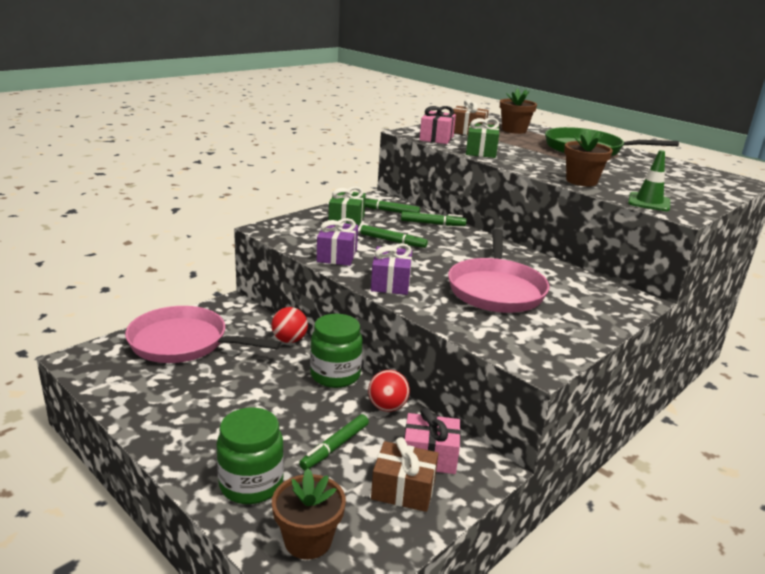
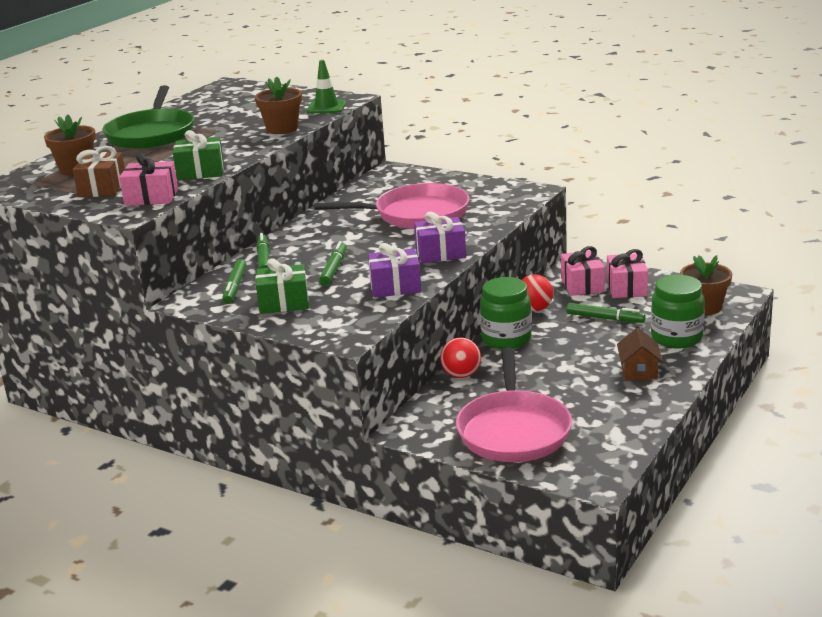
camera: 100 degrees left, 0 degrees up
(208, 433) = (639, 371): none -> brown house
(403, 489) = (626, 288): brown gift -> pink gift

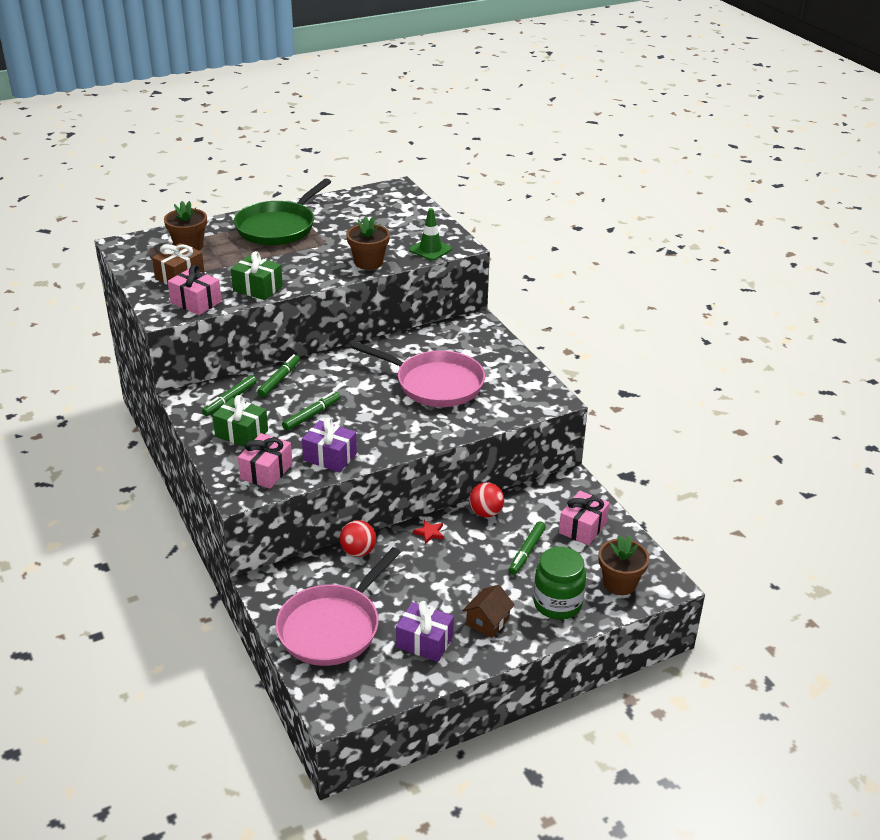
camera: 30 degrees right, 10 degrees up
(440, 253) = (402, 437): purple gift -> purple gift (424, 642)
(506, 339) = (429, 533): green jar -> red star
(582, 285) = (551, 506): pink gift -> pink gift (266, 471)
(605, 318) = (527, 552): green marker -> green marker turned 60 degrees clockwise

